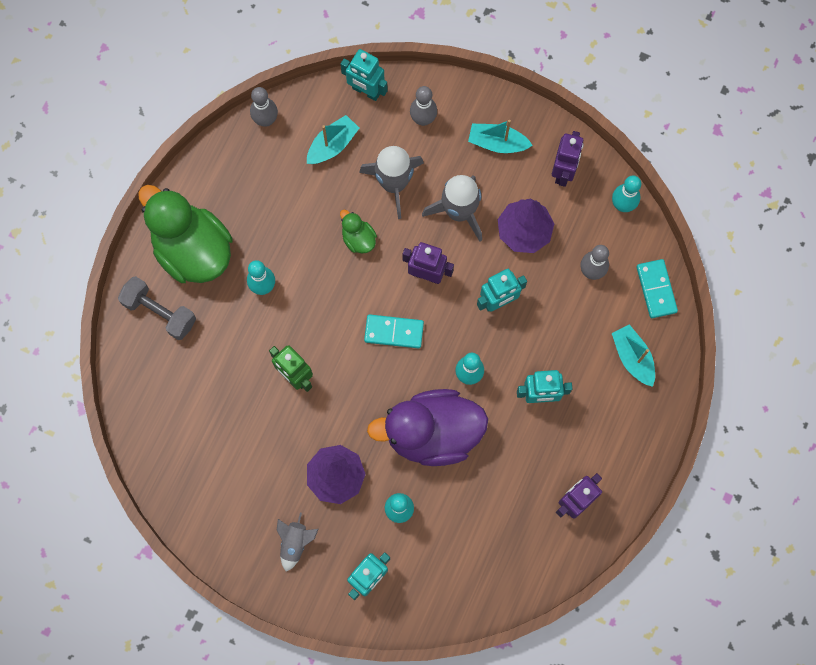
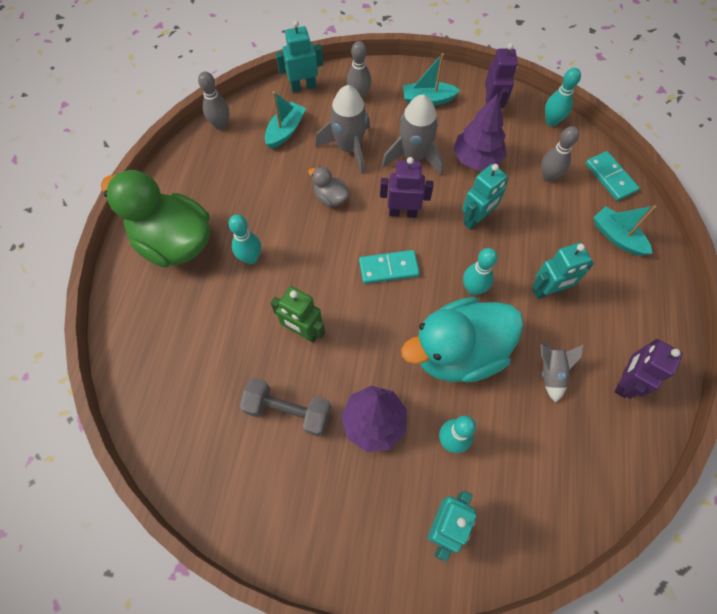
camera: 15 degrees left, 10 degrees down
(160, 312) = (151, 306): grey dumbbell -> grey dumbbell (288, 411)
(295, 543) = (350, 508): grey rocket -> grey rocket (551, 372)
(358, 239) = (330, 198): green duck -> grey duck
(366, 91) = (303, 87): turquoise robot -> turquoise robot turned 150 degrees clockwise
(432, 433) = (458, 352): purple duck -> turquoise duck

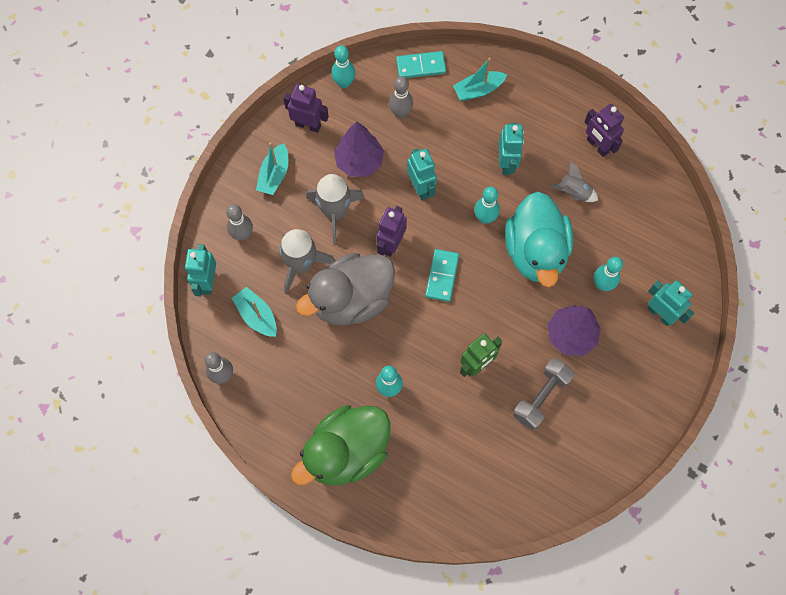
camera: 70 degrees left, 5 degrees up
(330, 198) = (351, 299): grey duck -> grey duck, size x2.30

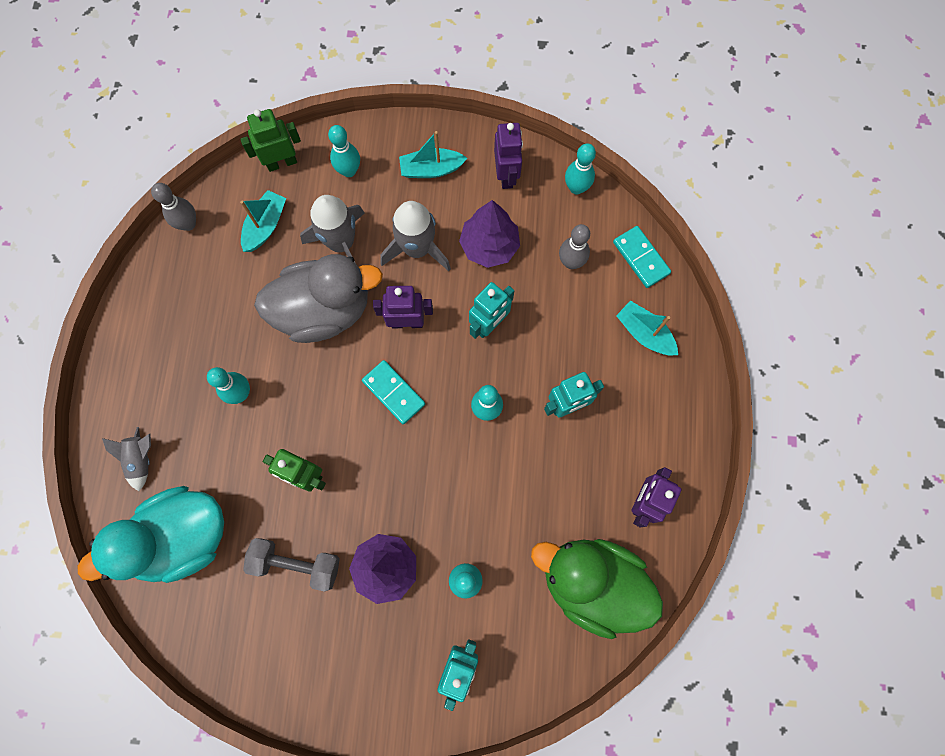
camera: 65 degrees right, 5 degrees up
(207, 282) = (282, 162): turquoise robot -> green robot
(243, 235) = (349, 171): grey bowling pin -> turquoise bowling pin
(347, 452) = (153, 381): green duck -> green duck (592, 583)
(351, 299) = (324, 310): grey duck -> grey duck turned 135 degrees clockwise
(442, 276) = (394, 392): turquoise domino -> turquoise domino turned 60 degrees clockwise
(535, 252) = (471, 484): turquoise duck -> turquoise duck (182, 538)
(574, 192) = (568, 498): grey rocket -> grey rocket (142, 459)

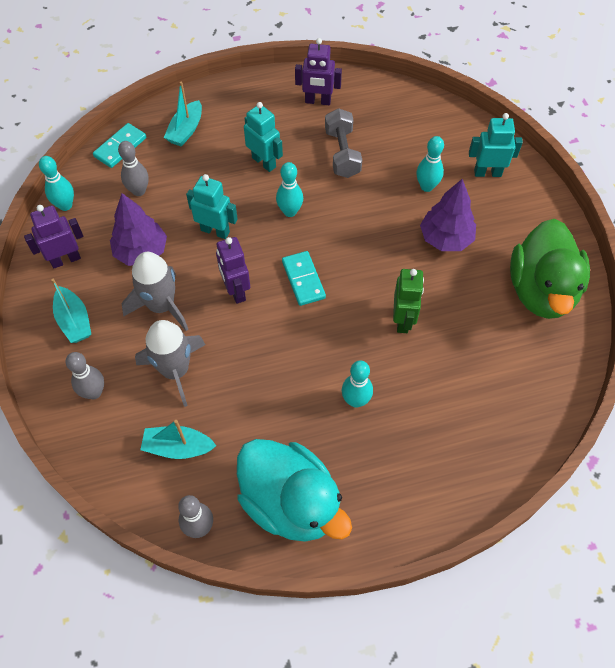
camera: 110 degrees left, 15 degrees down
(142, 459) = (454, 461): grey rocket -> none
(182, 538) = (502, 395): turquoise duck -> turquoise duck (290, 502)
(282, 162) = (100, 460): green robot -> none
(296, 564) = (476, 300): grey dumbbell -> grey dumbbell (342, 153)
(324, 310) = (249, 360): grey duck -> none
(349, 171) = (94, 392): turquoise bowling pin -> grey bowling pin
(394, 392) = (303, 280): turquoise domino -> turquoise domino turned 45 degrees counterclockwise
(592, 583) = (390, 115): green duck -> green duck (541, 290)

